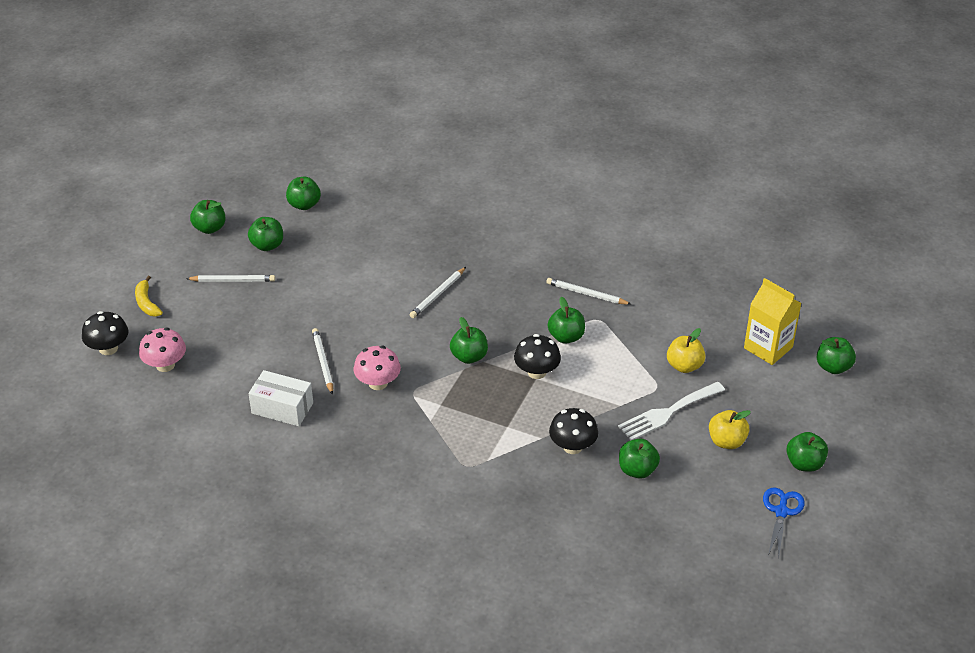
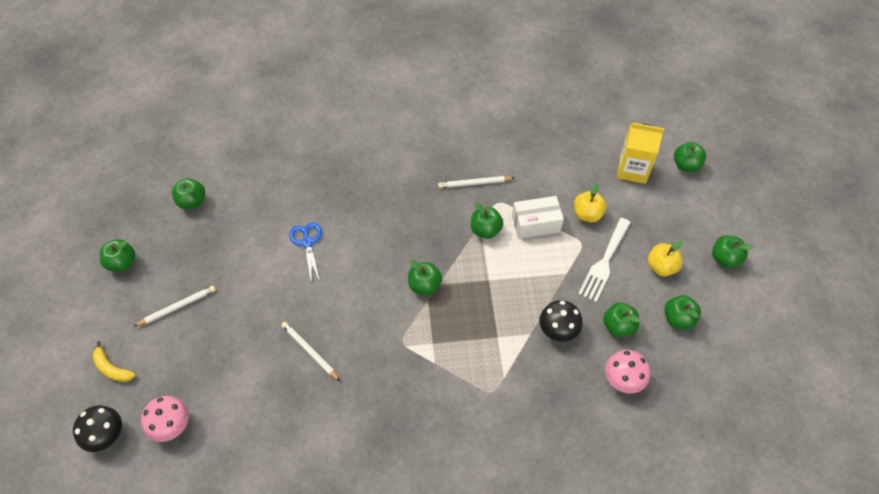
camera: 30 degrees left, 15 degrees up
(267, 245) = (185, 257): green apple -> green apple (678, 319)
(282, 408) = (305, 416): white box -> white box (536, 224)
(378, 383) = (369, 348): pink mushroom -> pink mushroom (623, 379)
(438, 294) = (361, 238): white pencil -> none
(536, 372) = (485, 274): black mushroom -> none
(781, 512) = (739, 309): blue scissors -> blue scissors (307, 242)

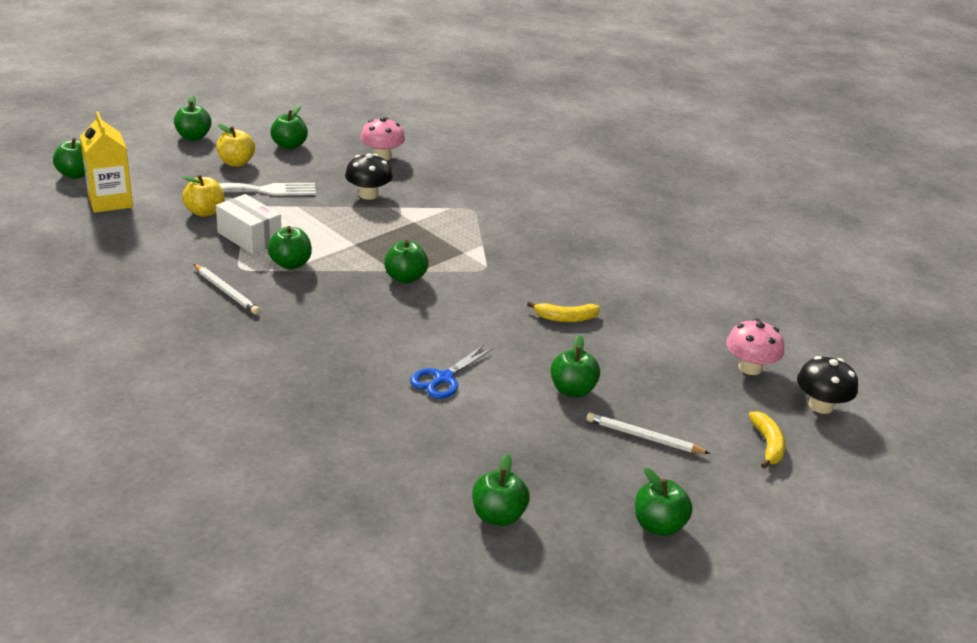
camera: 130 degrees left, 25 degrees down
(309, 351) = (565, 318): white pencil -> yellow banana
(618, 326) = (330, 169): green apple -> green apple (572, 390)

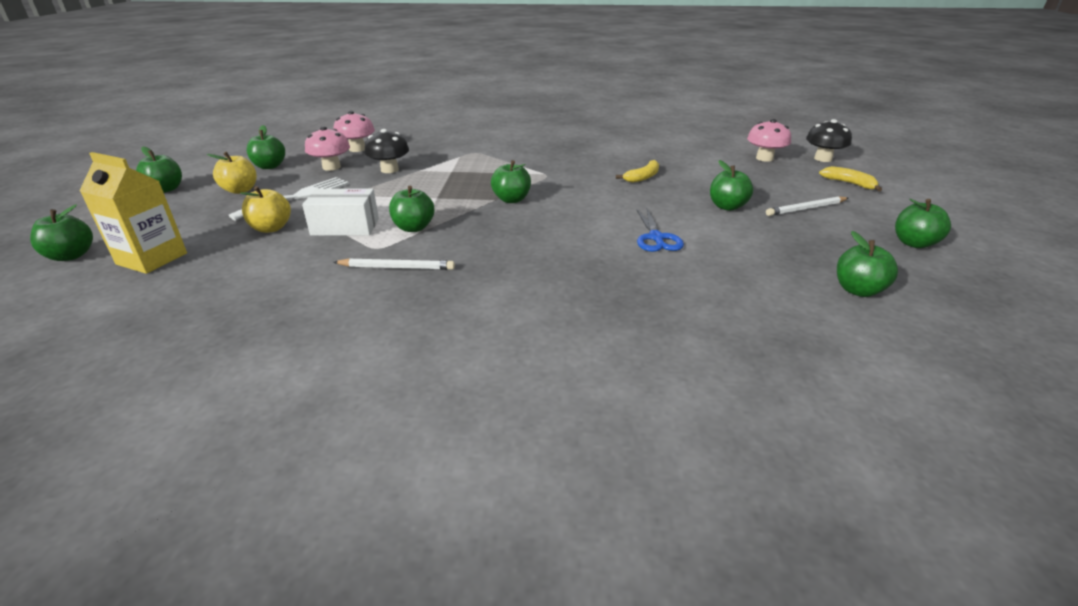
camera: 40 degrees left, 0 degrees up
(331, 169) = (331, 167): none -> pink mushroom

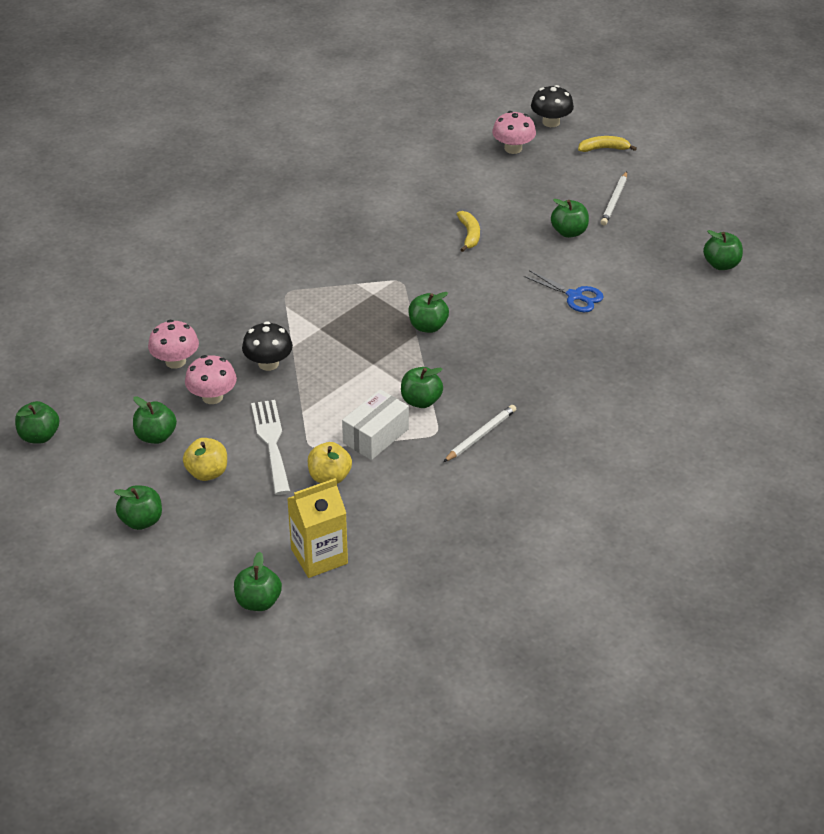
camera: 50 degrees left, 10 degrees up
(914, 243) = (704, 198): green apple -> green apple (39, 436)

